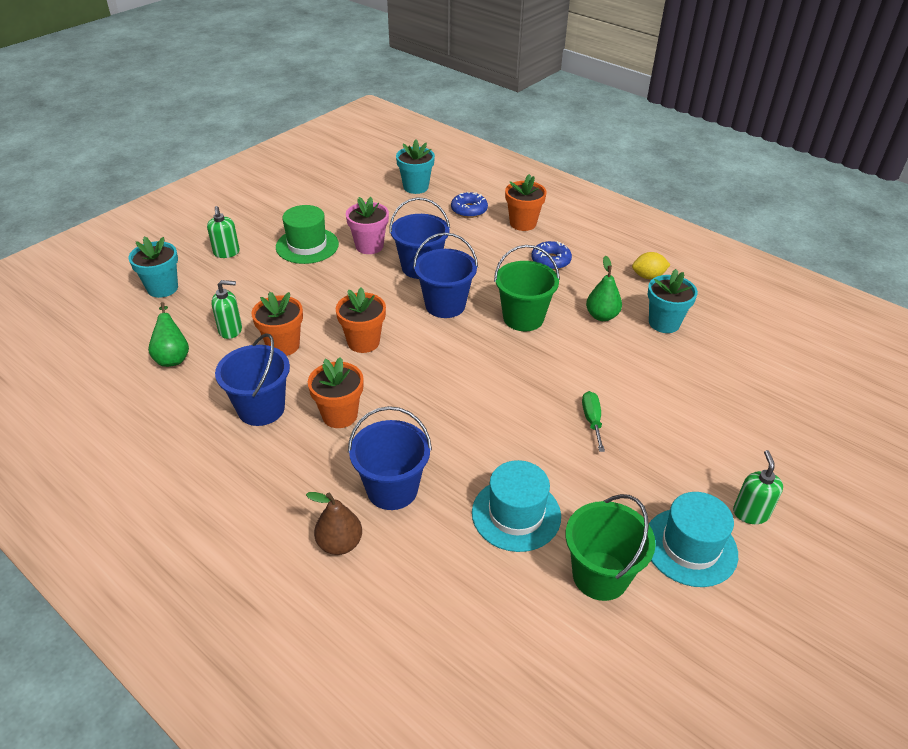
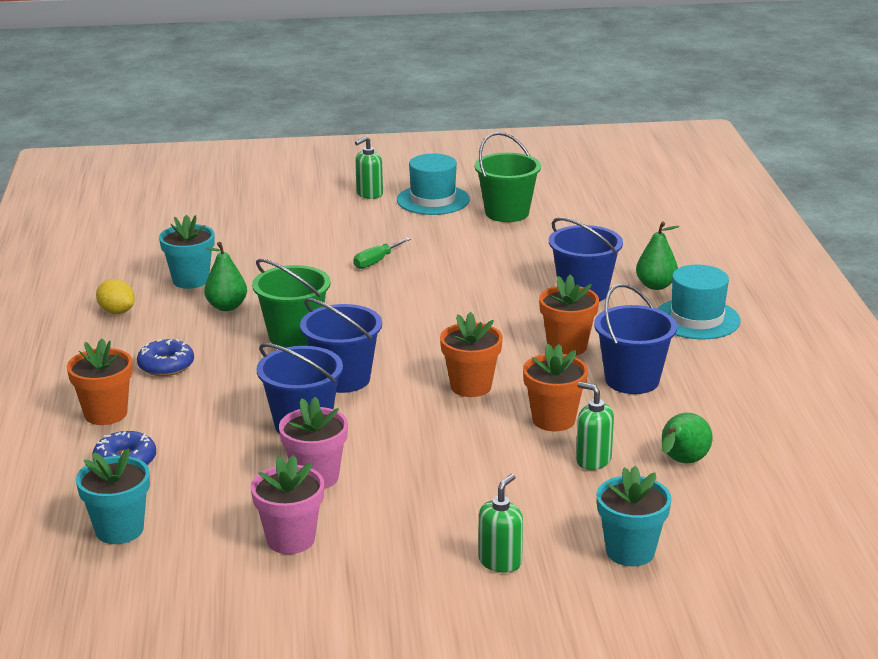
camera: 135 degrees left, 15 degrees down
(307, 245) = (387, 517): green hat -> none
(337, 217) = (291, 539): none -> pink flower pot
(340, 543) = (655, 285): brown pear -> green pear
(516, 514) = (515, 249): turquoise hat -> turquoise hat (697, 319)

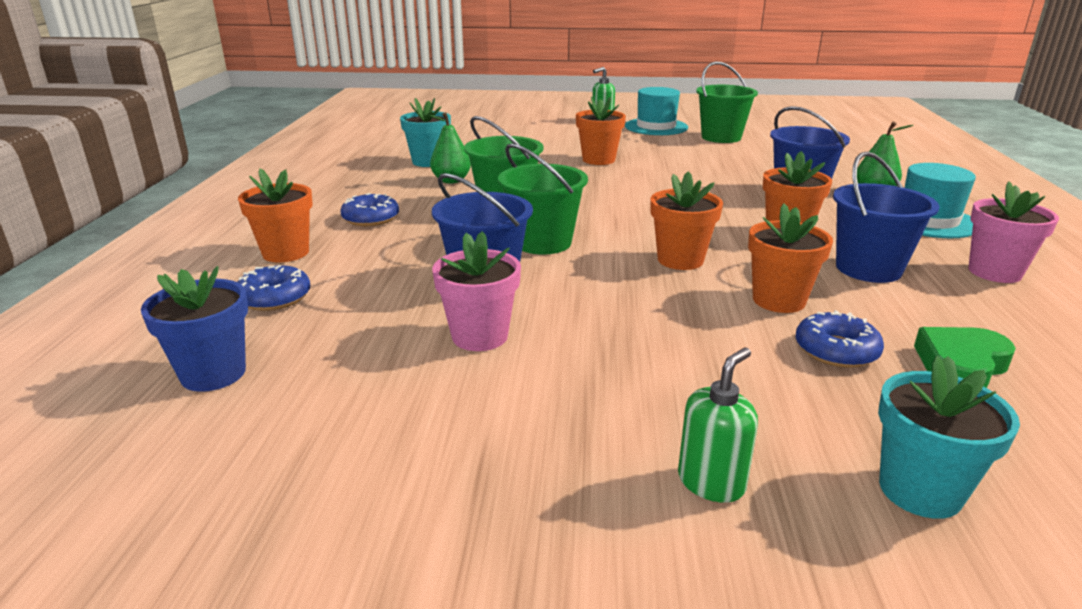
camera: 10 degrees right, 0 degrees up
(117, 312) = (351, 177): yellow lemon -> none
(119, 530) = (213, 374): turquoise flower pot -> blue flower pot
(291, 539) = (418, 411): pink flower pot -> pink flower pot (994, 272)
(343, 379) = (542, 242): blue bucket -> green bucket
(376, 261) = (598, 160): green screwdriver -> orange flower pot
(593, 460) = (836, 350): green soap dispenser -> blue donut
(681, 462) = (960, 365): green pear -> green heart

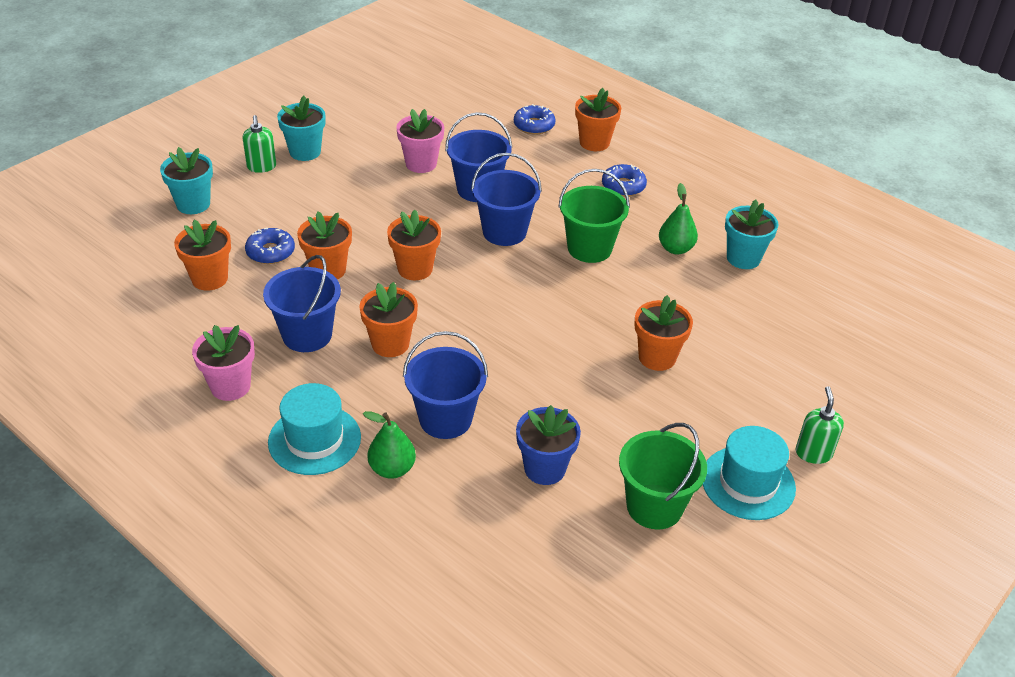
camera: 125 degrees right, 15 degrees up
(213, 374) = (474, 97): blue flower pot -> blue flower pot (545, 469)
(542, 242) = (504, 232): green bucket -> blue bucket
(597, 459) = (305, 152): none -> turquoise flower pot
(960, 365) = (209, 279): green heart -> orange flower pot

